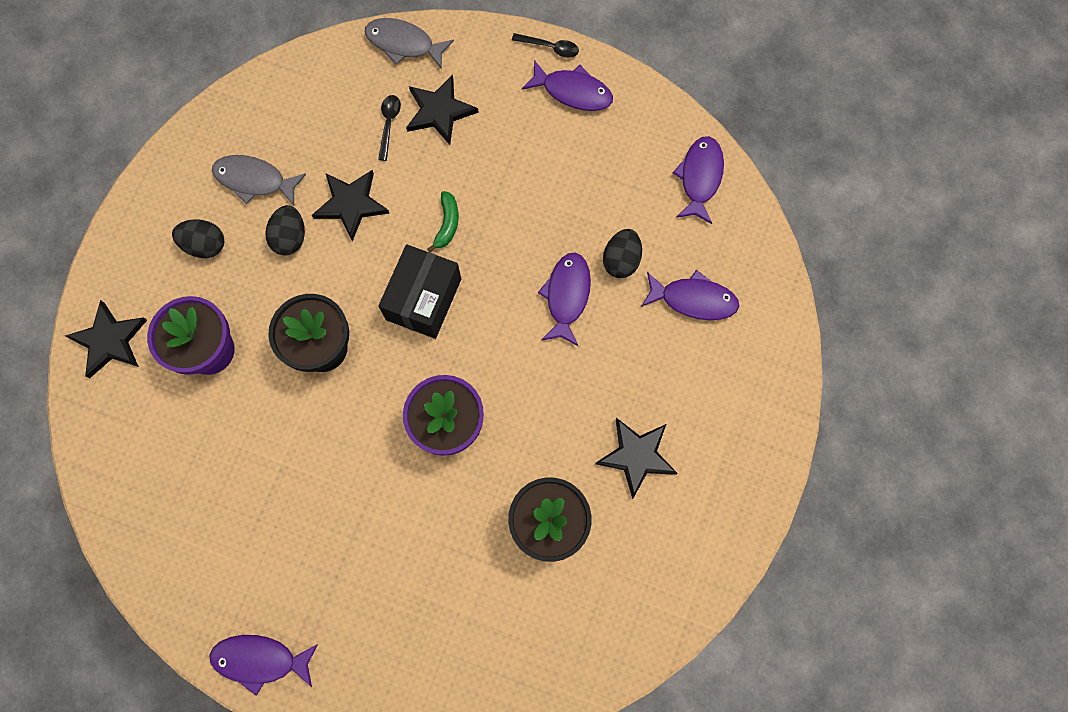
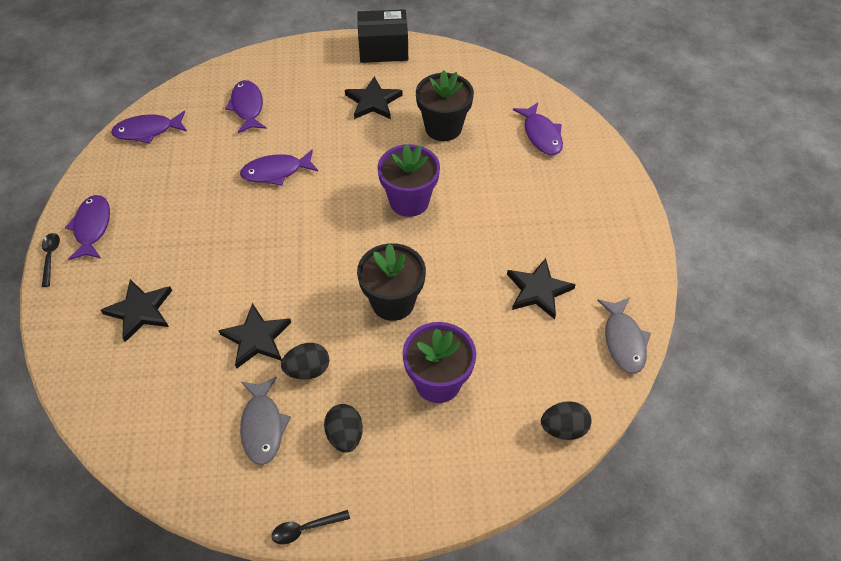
camera: 115 degrees left, 20 degrees down
(109, 341) = (473, 468): black star -> black star (538, 290)
(260, 660) = (632, 240): purple fish -> purple fish (541, 135)
(389, 124) = (166, 343): black spoon -> black spoon (305, 529)
(404, 44) = (74, 367): grey fish -> grey fish (623, 341)
(424, 299) = (319, 254): black box -> black box (383, 49)
(447, 224) = (247, 264): green banana -> none
(621, 260) = (234, 152): black egg -> black egg (563, 428)

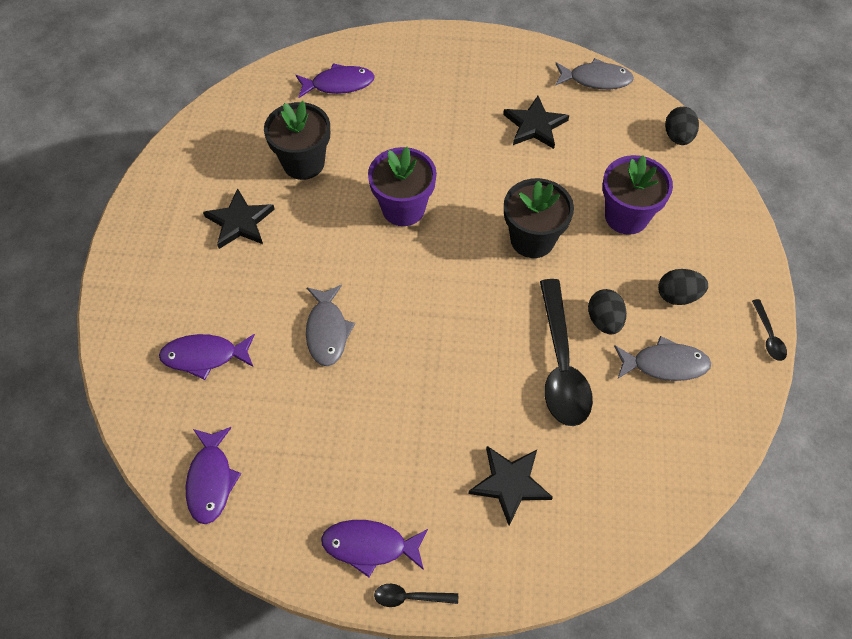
camera: 80 degrees left, 5 degrees up
(256, 338) = (561, 364): black star -> black spoon
(276, 172) = (327, 331): purple fish -> grey fish
(383, 49) = (150, 201): black box -> none

